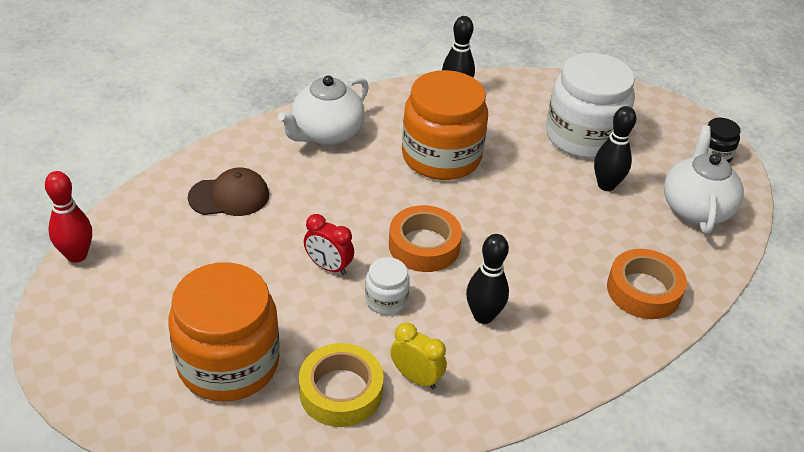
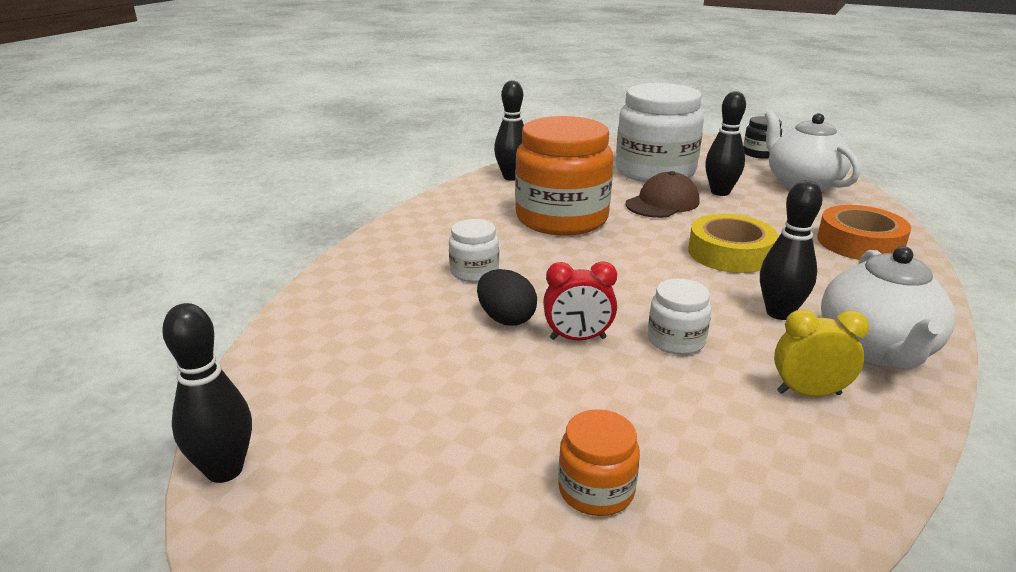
camera: 30 degrees left, 15 degrees down
(77, 255) = (225, 470): red bowling pin -> black bowling pin
(228, 363) = (596, 490): orange jar -> orange jar, size x0.45
(229, 196) = (381, 323): brown cap -> brown cap (662, 203)
(303, 230) = (506, 319): none -> black egg
(325, 180) = (474, 272): none -> white jar
(326, 133) = (426, 238): white teapot -> white teapot (876, 349)
(341, 391) = (761, 448): yellow tape -> yellow tape (730, 253)
(424, 245) = (644, 283): orange tape -> none

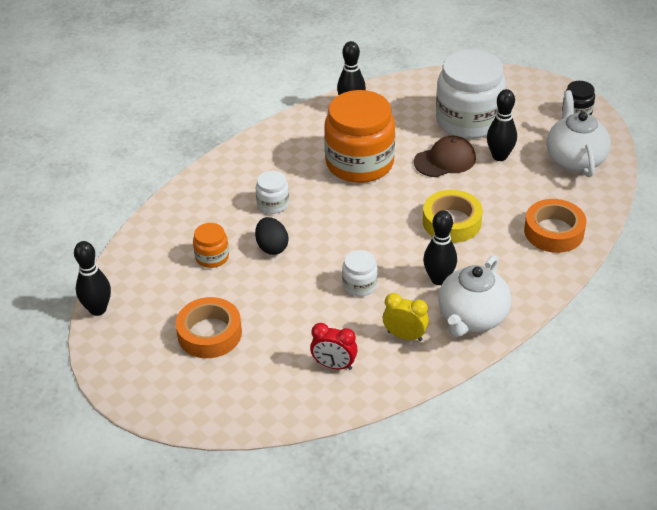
camera: 20 degrees right, 15 degrees up
(474, 464) = (209, 333): none -> orange tape
(578, 338) = (304, 271): red clock -> red clock (334, 365)
(596, 490) = (257, 360): orange jar -> orange jar (212, 257)

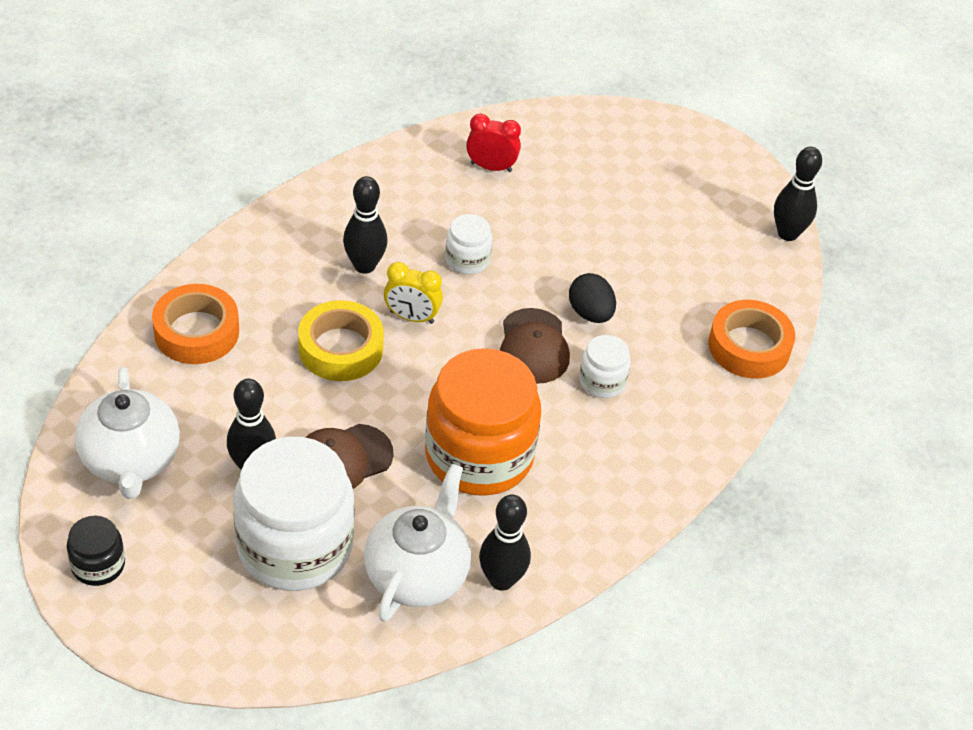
camera: 170 degrees right, 5 degrees up
(209, 333) = (643, 203): orange tape -> orange tape (749, 347)
(212, 257) = (667, 300): orange jar -> none
(317, 224) = (533, 347): none -> brown cap
(405, 336) = (409, 197): yellow clock -> yellow clock (412, 317)
(472, 318) = (327, 217): white teapot -> white teapot (417, 574)

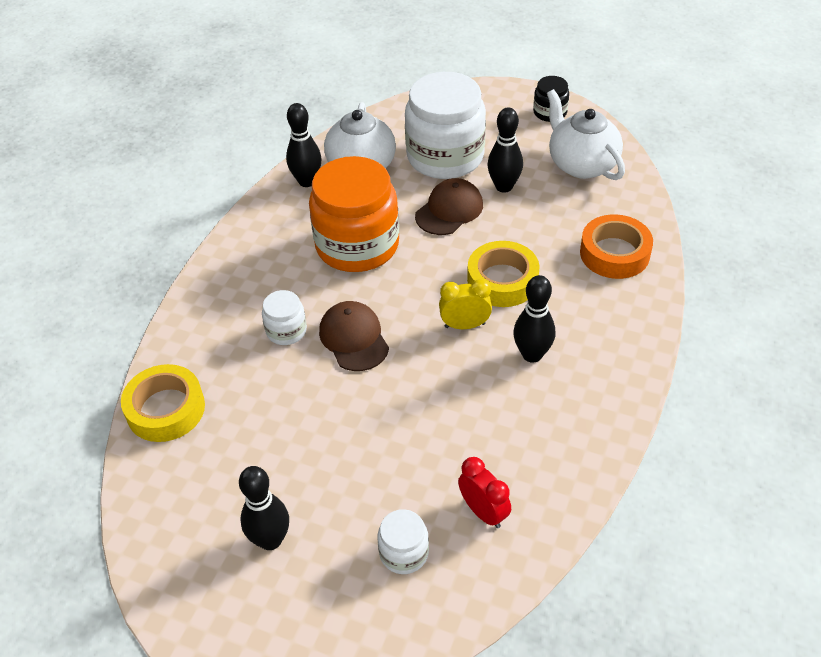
camera: 165 degrees right, 0 degrees up
(467, 259) = (449, 396): white jar -> white jar (404, 553)
(491, 167) = (483, 512): red clock -> red clock turned 120 degrees counterclockwise
(590, 313) = (318, 386): black egg -> none
(749, 347) = (166, 409): orange tape -> yellow tape
(787, 233) = (143, 559): black bowling pin -> black bowling pin (270, 540)

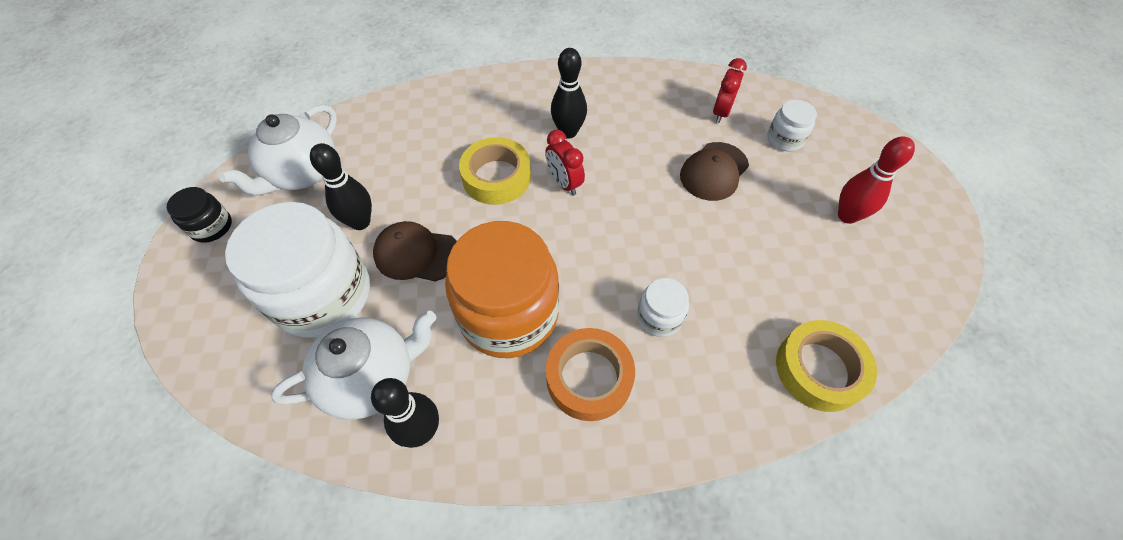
camera: 120 degrees left, 10 degrees up
(270, 540) = (847, 216): black bowling pin -> red bowling pin
(354, 338) = (630, 256): brown cap -> brown cap (714, 171)
(465, 325) = (564, 183): yellow clock -> red clock
(614, 253) = (425, 117): orange tape -> orange tape (589, 378)

